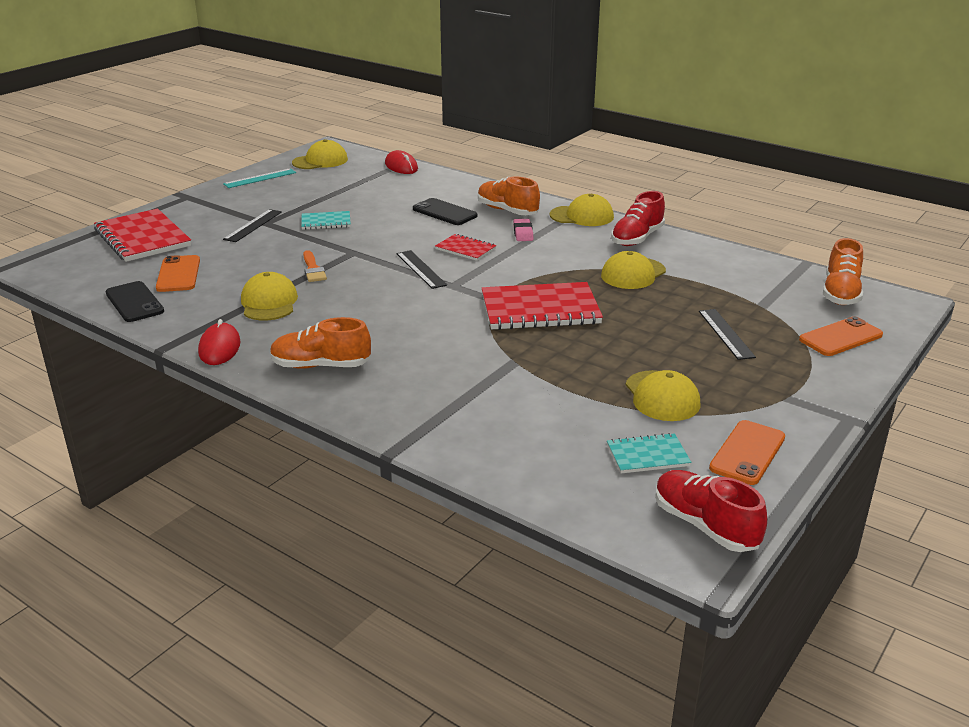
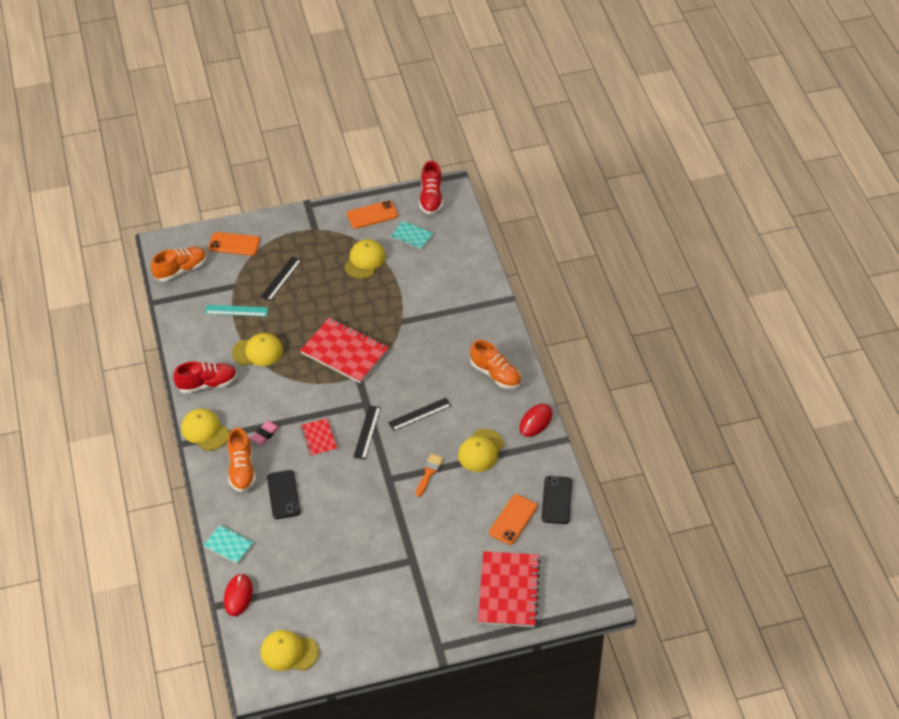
camera: 140 degrees left, 20 degrees up
(253, 225) = (423, 561): black ruler -> black ruler (420, 414)
(260, 178) = (361, 647): turquoise ruler -> turquoise ruler (236, 310)
(326, 222) = (372, 533): turquoise notebook -> turquoise notebook (228, 545)

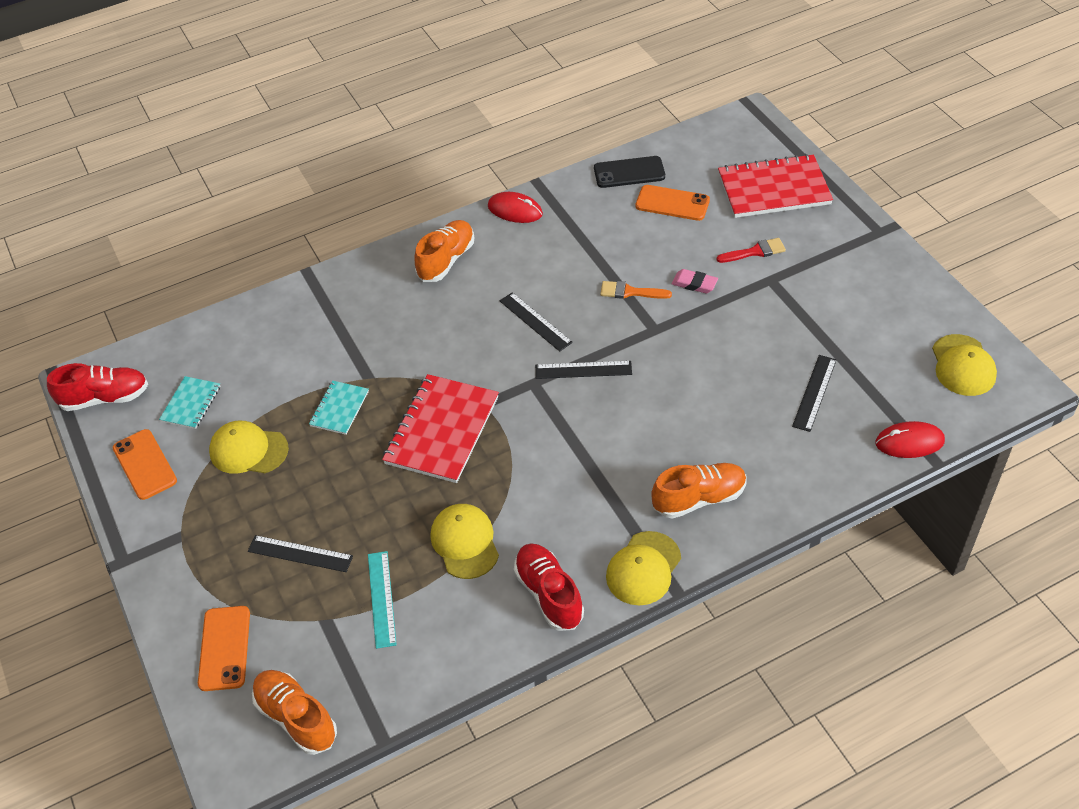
camera: 100 degrees left, 0 degrees up
(228, 545) = (834, 476): turquoise notebook -> turquoise notebook (339, 409)
(265, 434) = (625, 487): pink eraser -> pink eraser (694, 284)
(283, 495) = (724, 436): black phone -> none
(299, 555) = (814, 392): none -> black ruler
(319, 438) = (611, 421): red notebook -> none
(444, 558) = (755, 252): none -> red brush
(481, 450) = (577, 250): yellow cap -> none

